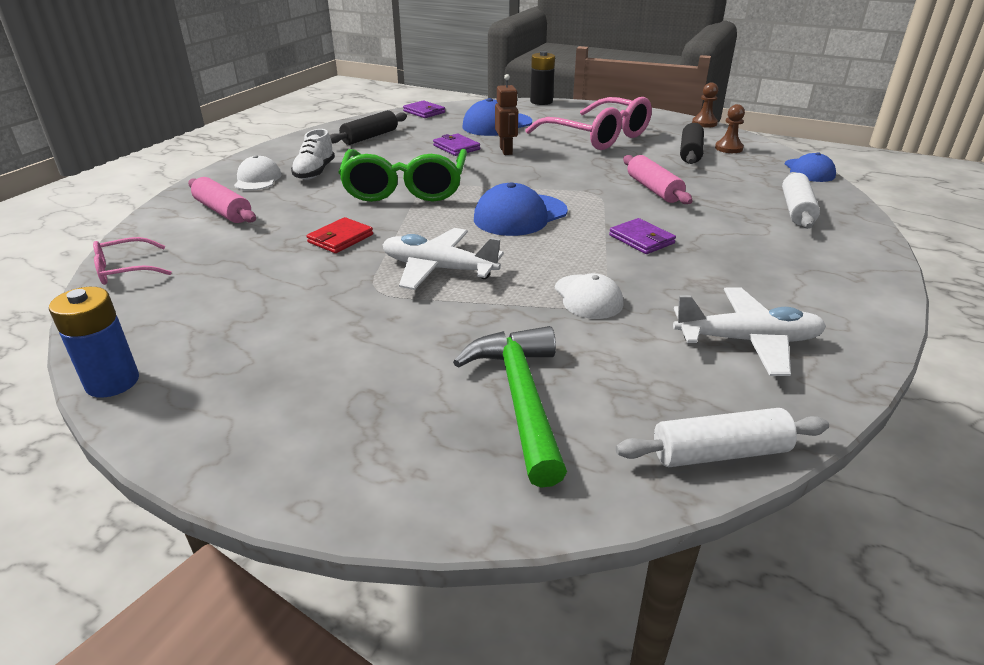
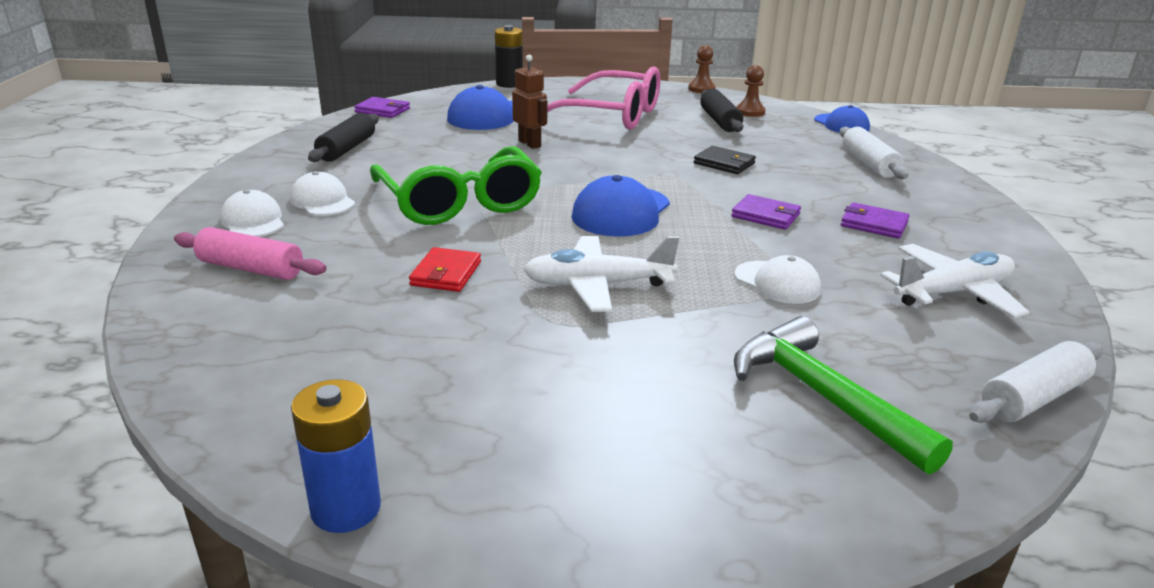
camera: 25 degrees left, 5 degrees down
(124, 270) = (193, 369): pink glasses -> none
(315, 172) = (322, 201): white shoe -> white cap
(456, 147) = (468, 147): purple wallet -> purple wallet (874, 224)
(653, 189) = (724, 163): pink rolling pin -> black wallet

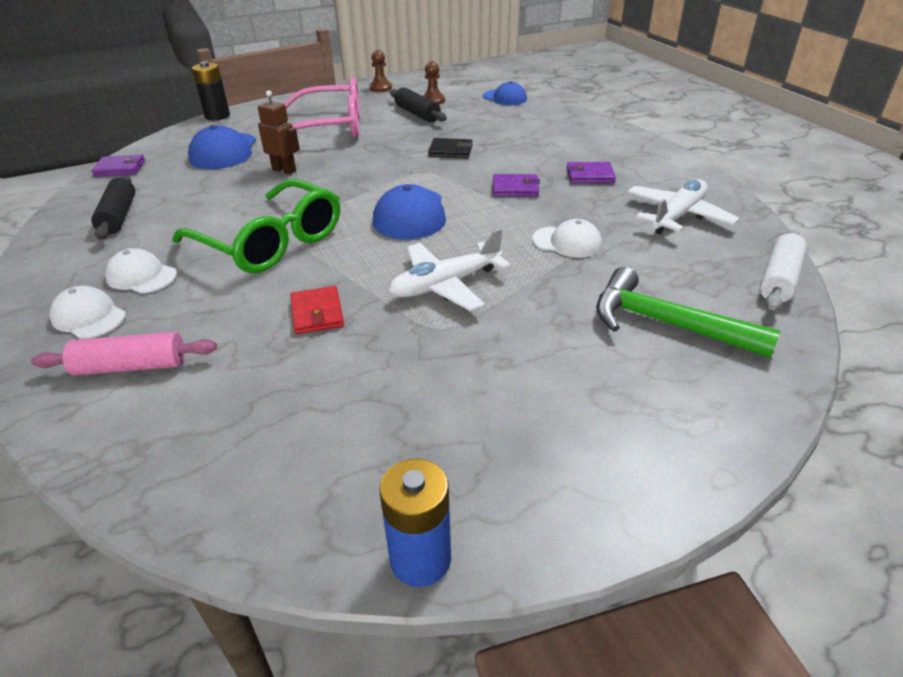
camera: 25 degrees left, 10 degrees up
(869, 164) = (548, 126): white rolling pin -> none

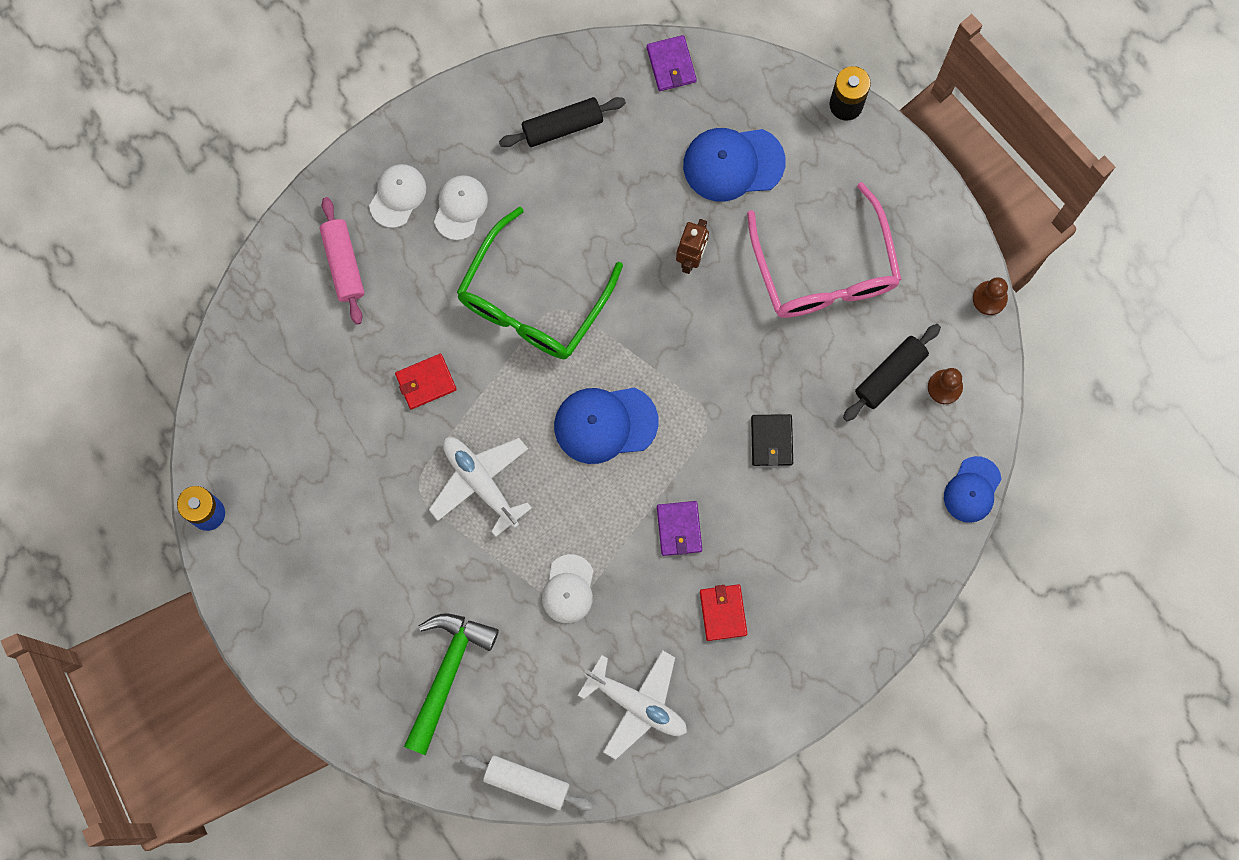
camera: 80 degrees right, 40 degrees up
(590, 176) = (723, 613): purple wallet -> red wallet

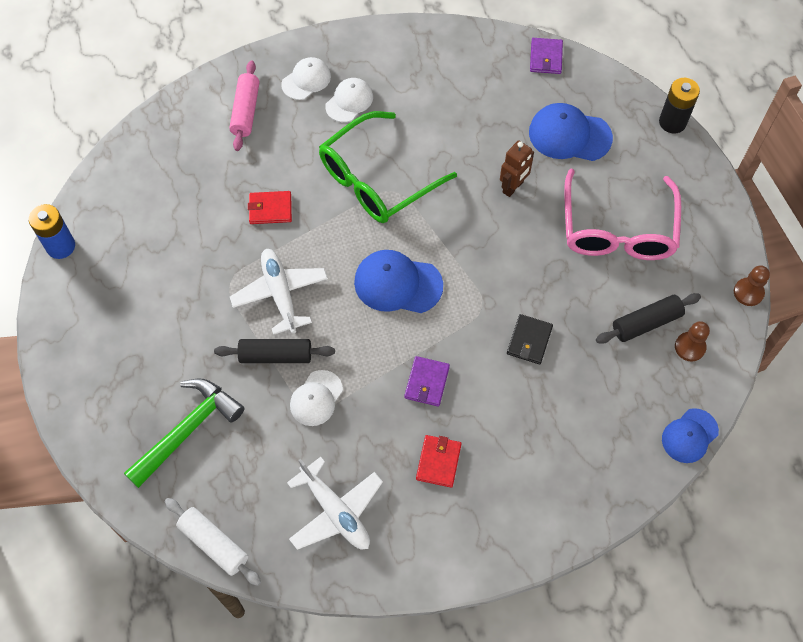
camera: 20 degrees right, 15 degrees down
(562, 126) = (448, 72): black rolling pin -> black rolling pin (276, 355)

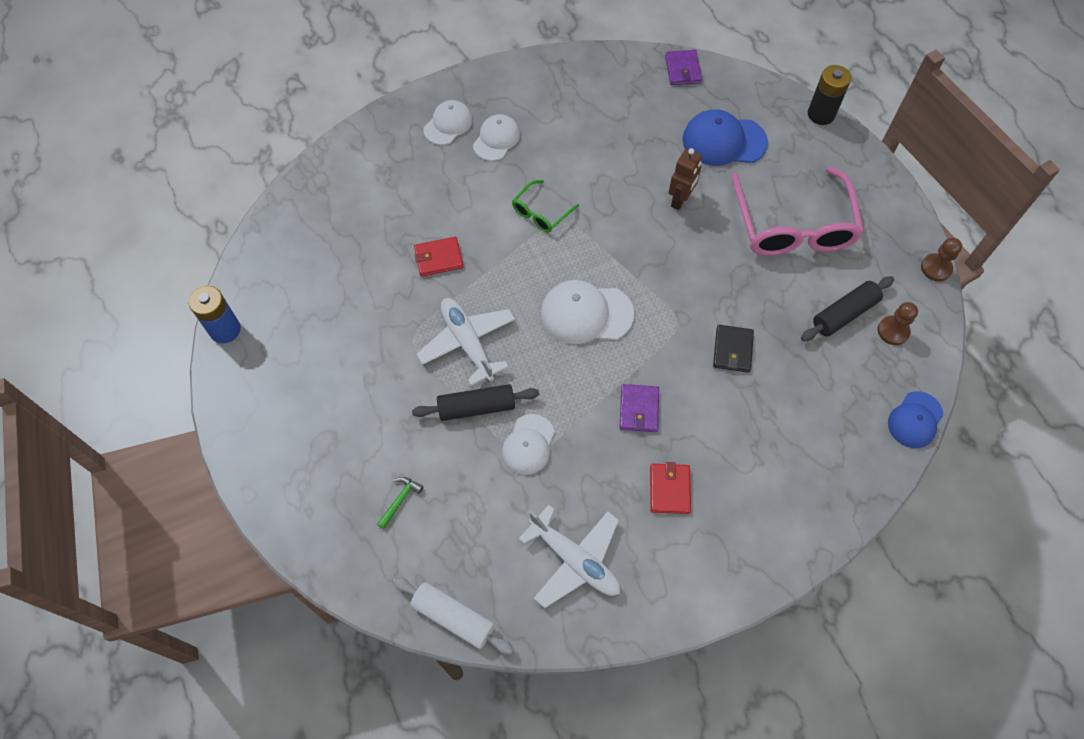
camera: 10 degrees left, 0 degrees up
(188, 430) = (400, 500): green hammer -> green hammer, size x0.41
(245, 111) = (392, 164): pink rolling pin -> none
(376, 180) = (540, 213): green glasses -> green glasses, size x0.47
(397, 284) = (586, 313): blue cap -> white cap

